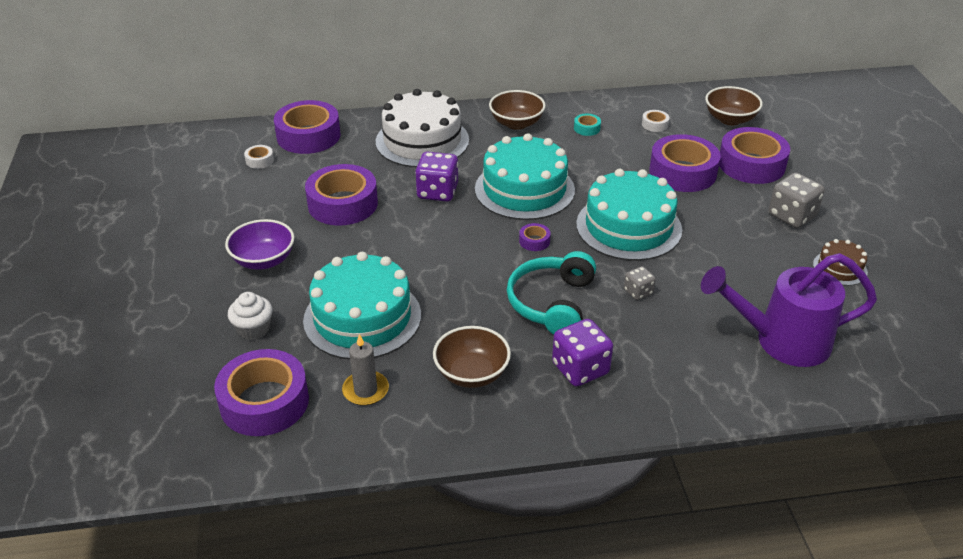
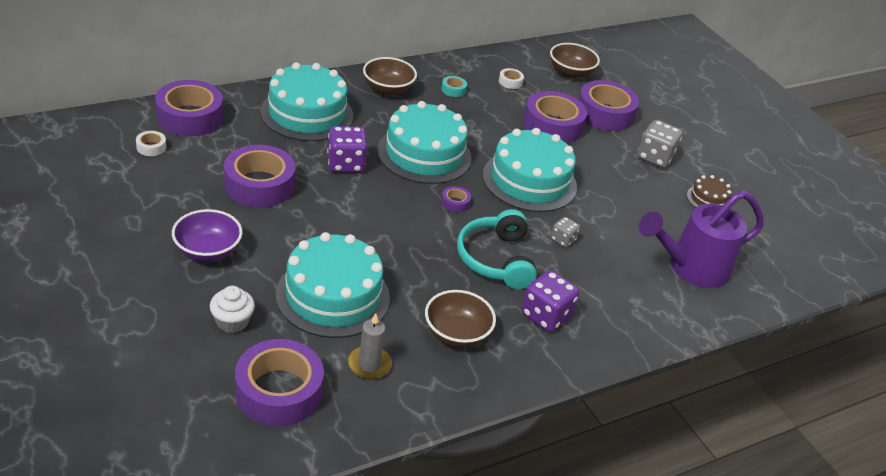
camera: 25 degrees left, 0 degrees up
(422, 141) = (307, 113): white cake -> turquoise cake

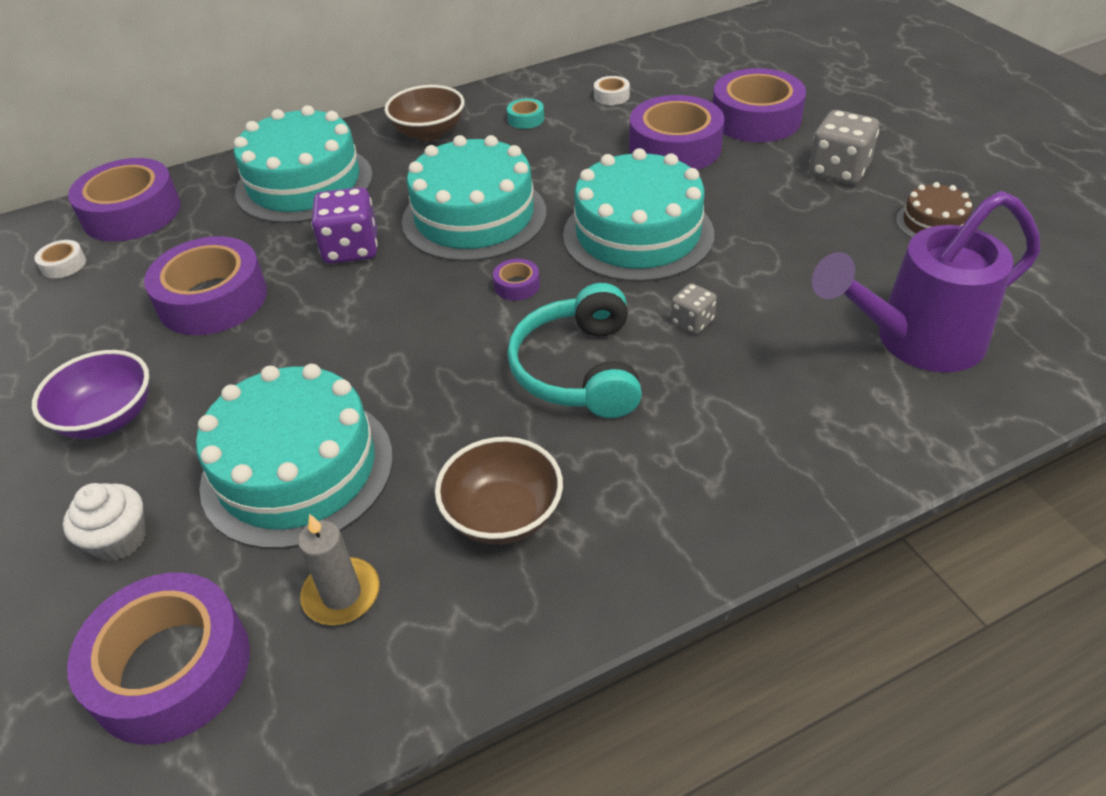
camera: 10 degrees right, 5 degrees up
(545, 315) = (663, 460): purple dice -> none
(570, 73) = (702, 70): brown bowl -> none

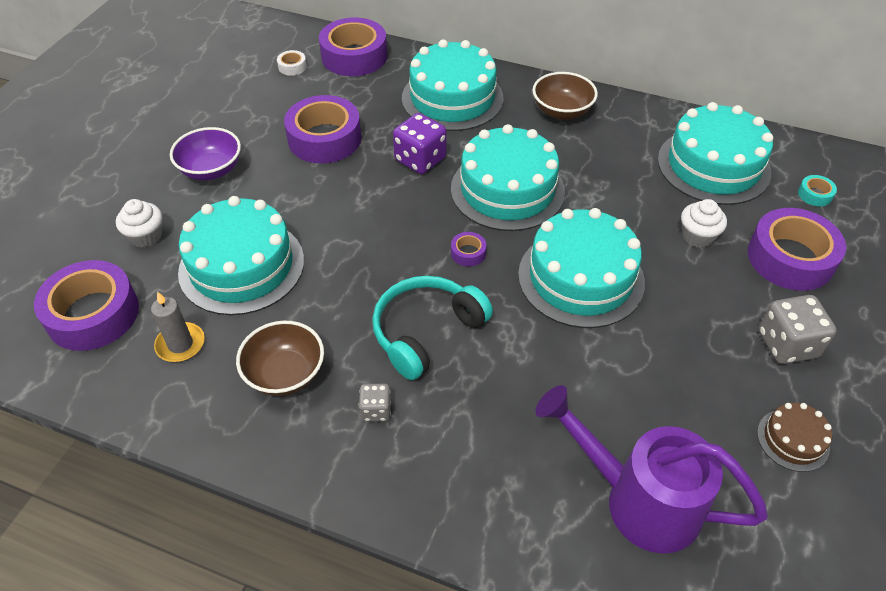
camera: 45 degrees right, 5 degrees up
(526, 119) = (632, 143): turquoise tape -> turquoise tape (815, 194)
(611, 96) = (713, 166): white tape -> turquoise cake
(675, 147) = (697, 236): purple tape -> white cupcake
(692, 322) = (526, 360): grey dice -> grey dice (376, 410)

